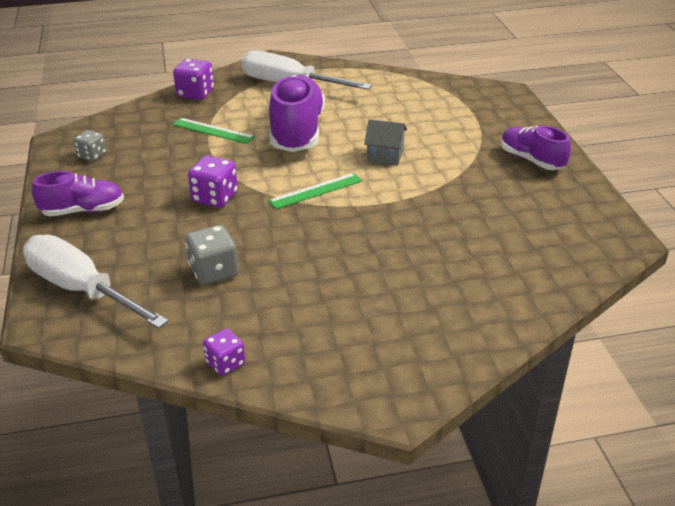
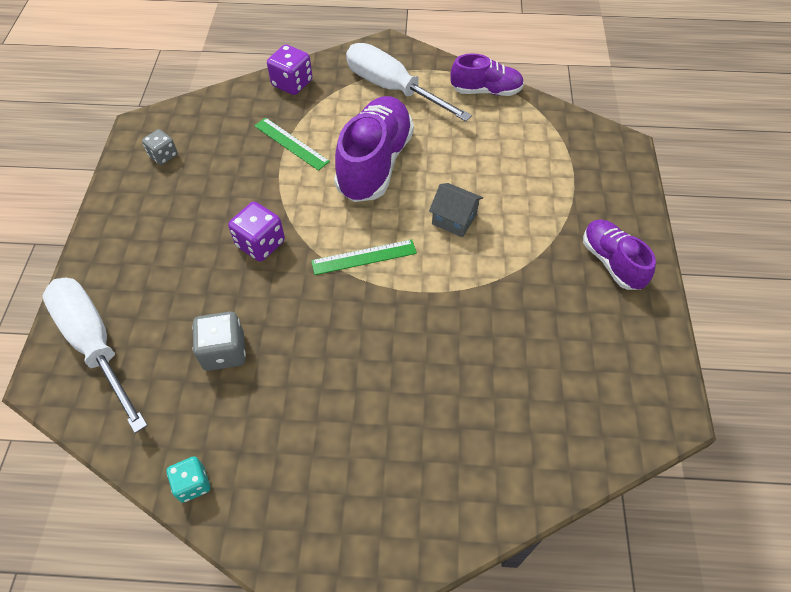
camera: 15 degrees right, 20 degrees up
(83, 210) = (130, 233): purple shoe -> purple shoe (486, 91)
(225, 363) = (193, 484): purple dice -> turquoise dice

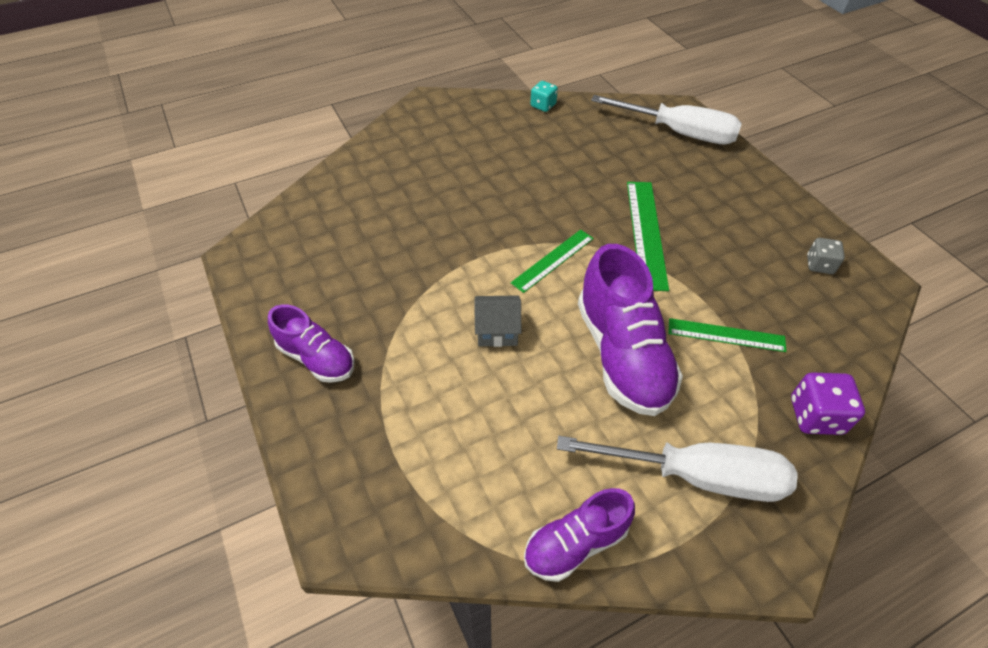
camera: 150 degrees right, 5 degrees down
(224, 351) = (593, 161): grey dice -> none
(260, 244) = (646, 233): purple dice -> green ruler

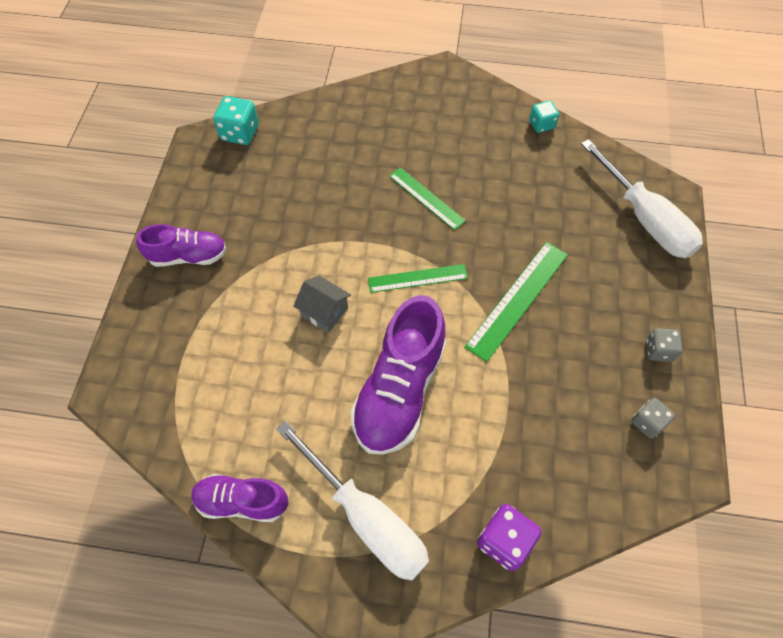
camera: 35 degrees right, 10 degrees up
(277, 228) = (240, 133): none -> turquoise dice
(317, 358) = (188, 256): purple shoe -> purple shoe turned 75 degrees counterclockwise
(726, 335) = (498, 428): green ruler -> green ruler (426, 198)
(776, 213) = (658, 350): none -> grey dice

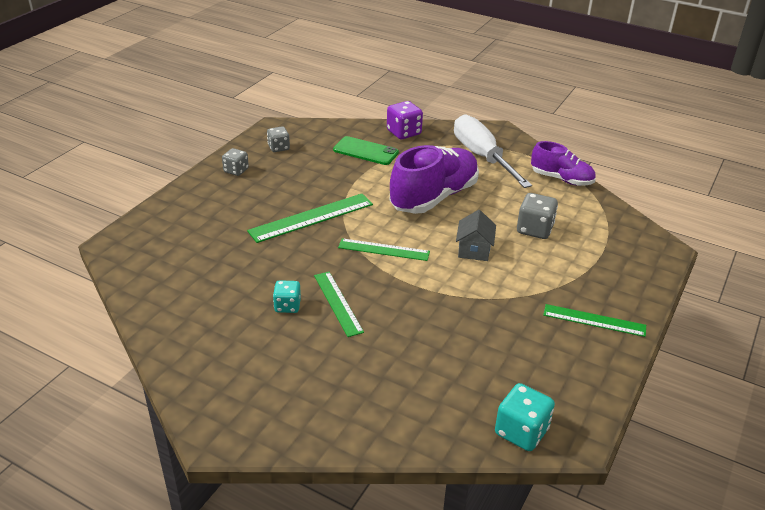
camera: 160 degrees left, 25 degrees down
(188, 256) = (594, 320): purple shoe -> green ruler
(264, 372) = (534, 229): none -> grey dice
(324, 312) = (474, 250): grey house -> grey house turned 45 degrees clockwise
(532, 462) = (365, 151): none -> green phone
(541, 125) = (165, 334): turquoise dice -> turquoise dice (287, 306)
(645, 219) = (157, 235): white screwdriver -> none

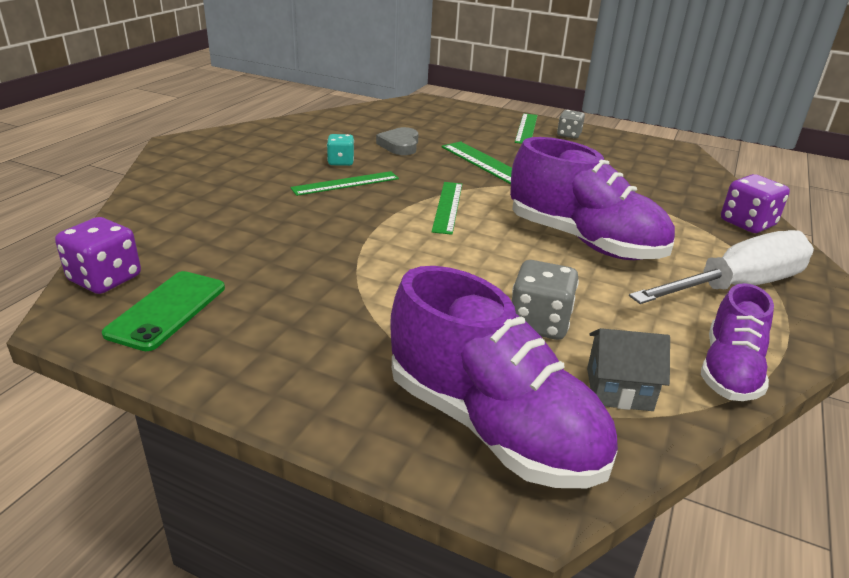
camera: 85 degrees right, 5 degrees down
(248, 267) = (400, 145): none -> grey heart
(279, 148) = (633, 151): grey dice -> none
(365, 151) = (669, 197): green phone -> green phone (167, 310)
(474, 250) = (465, 266): grey house -> grey house (619, 389)
(521, 432) = (105, 279): turquoise dice -> purple dice
(594, 320) = (303, 361): green ruler -> green ruler (526, 128)
(625, 256) = (492, 425): none -> purple shoe

